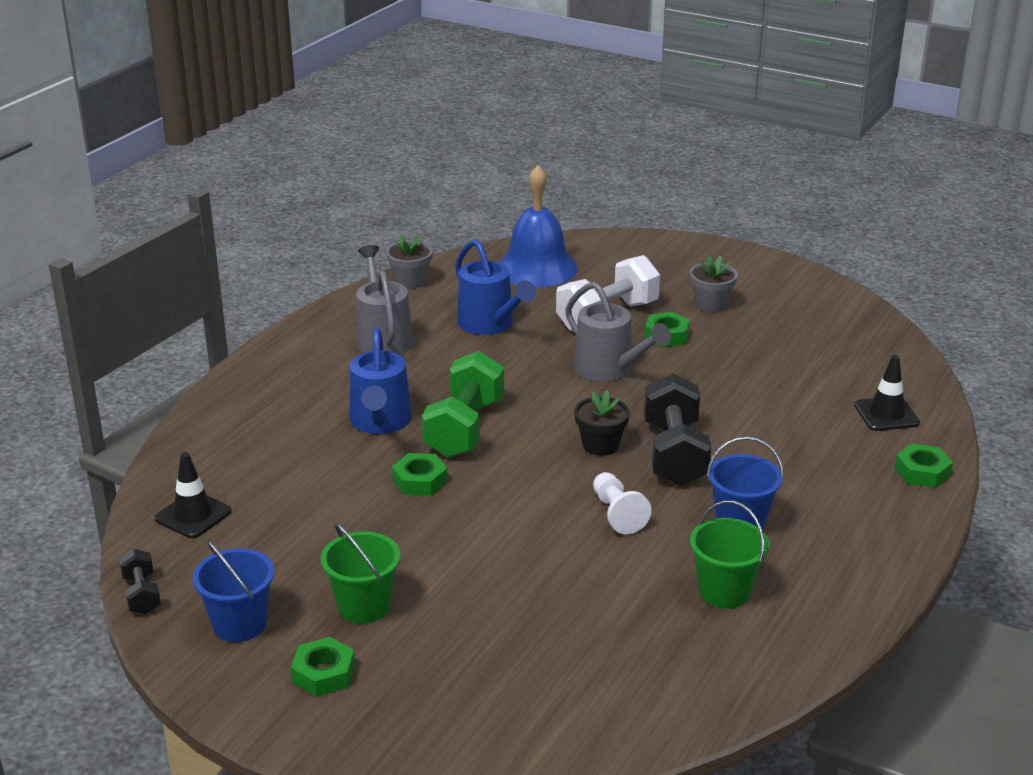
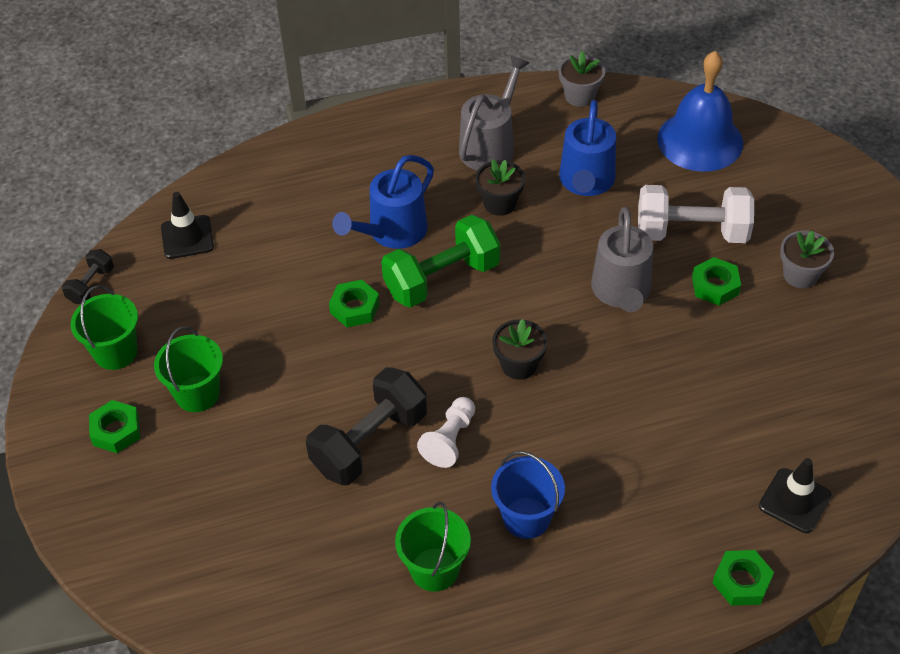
camera: 45 degrees right, 20 degrees up
(239, 624) = (115, 352): blue bucket -> green bucket
(442, 365) = (499, 203): none -> black flower pot
(674, 454) = (563, 414): black dumbbell -> black dumbbell (369, 442)

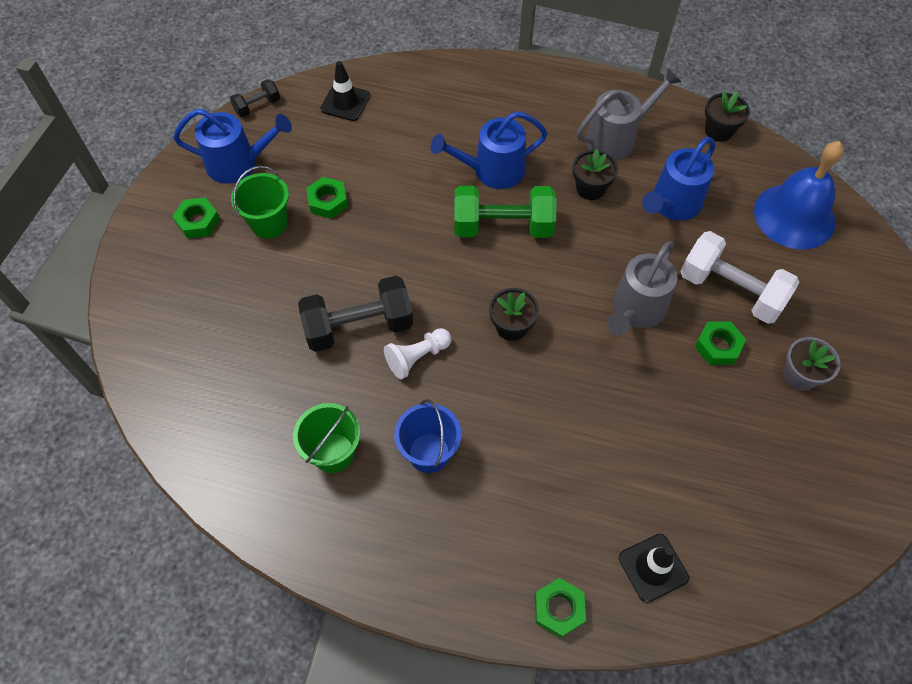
camera: 30 degrees right, 10 degrees up
(115, 352) = (238, 163): green bucket -> blue watering can
(355, 308) = (422, 216): green nut -> green nut (328, 201)
(580, 96) = (718, 131): grey flower pot -> black flower pot

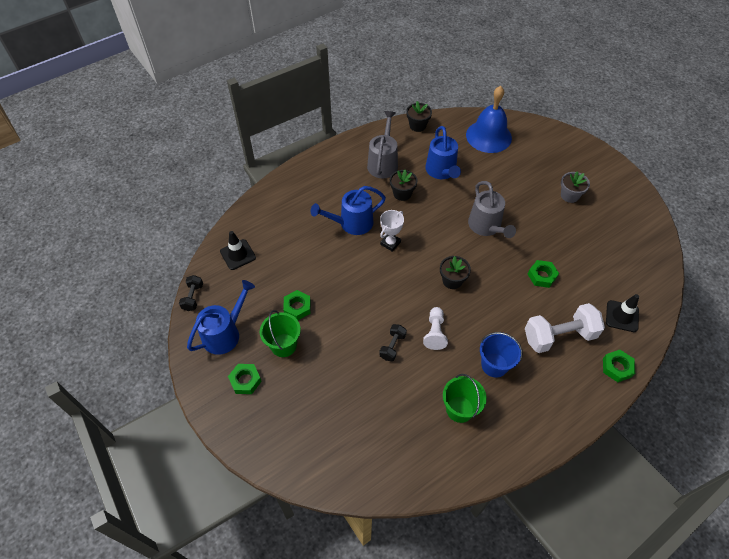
camera: 50 degrees left, 5 degrees down
(359, 326) = (392, 346): black dumbbell -> black dumbbell, size x0.50
(492, 171) = (352, 223): blue watering can -> blue watering can turned 45 degrees clockwise
(503, 227) = (390, 243): green dumbbell -> white trophy
(718, 346) = (531, 211): green nut -> green nut (542, 276)
(730, 290) = (507, 186): white dumbbell -> white dumbbell (559, 336)

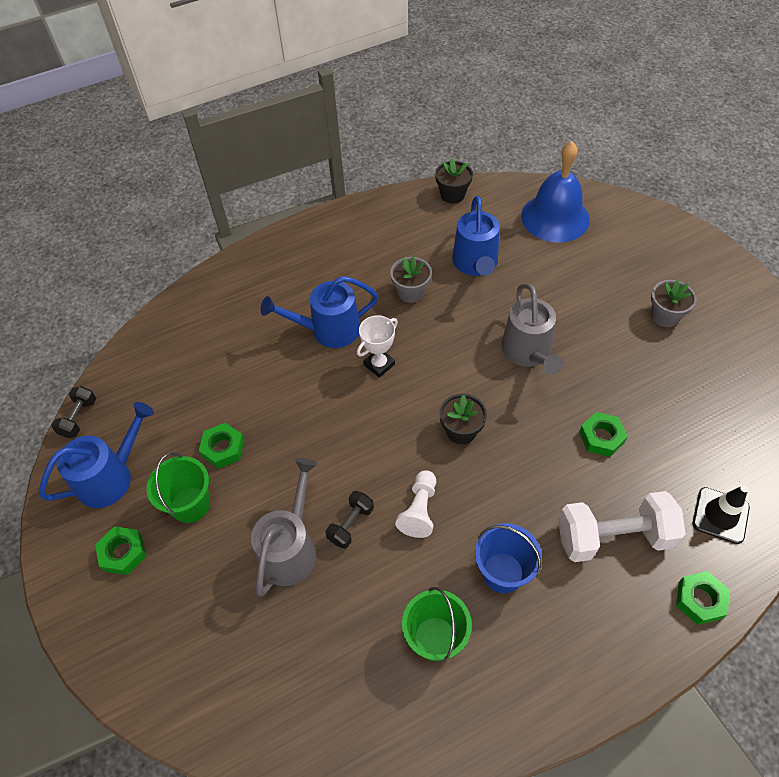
camera: 10 degrees right, 0 degrees up
(238, 254) = (156, 361): black traffic cone -> none
(383, 163) = (392, 245): grey watering can -> grey watering can (290, 548)
(402, 193) = (411, 292): black flower pot -> grey flower pot

